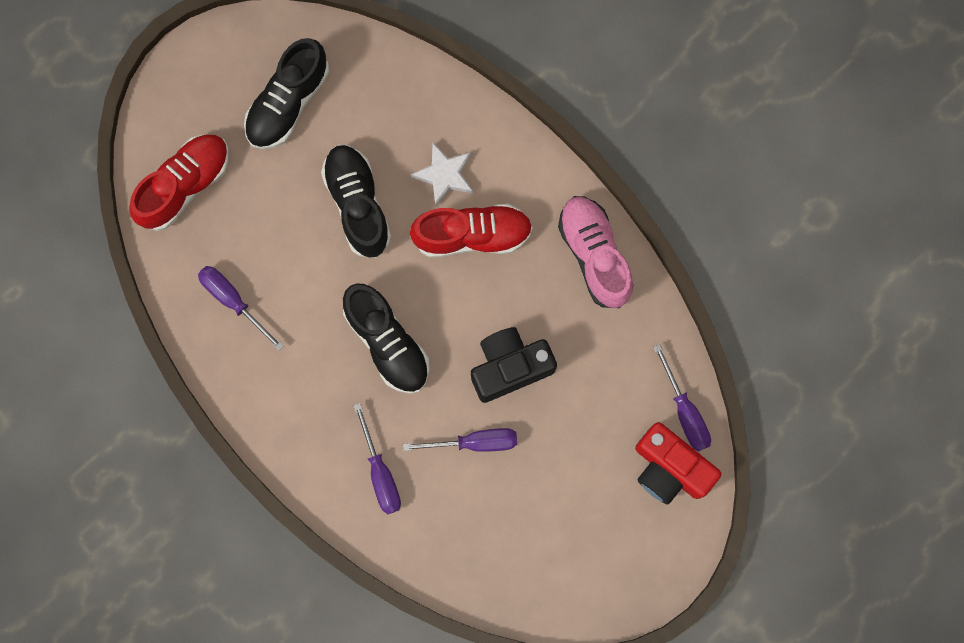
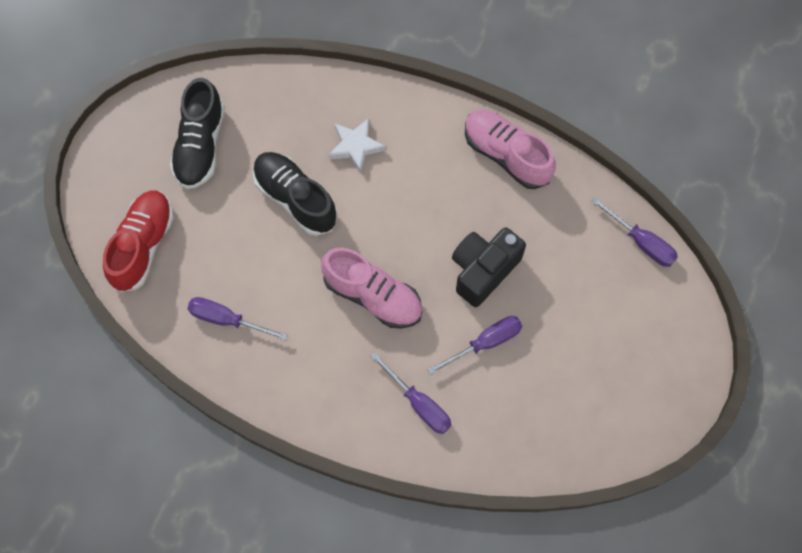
camera: 25 degrees left, 10 degrees down
(387, 343) = (373, 296): black shoe -> pink shoe
(472, 235) = (401, 182): red shoe -> none
(670, 468) = (653, 292): red camera -> none

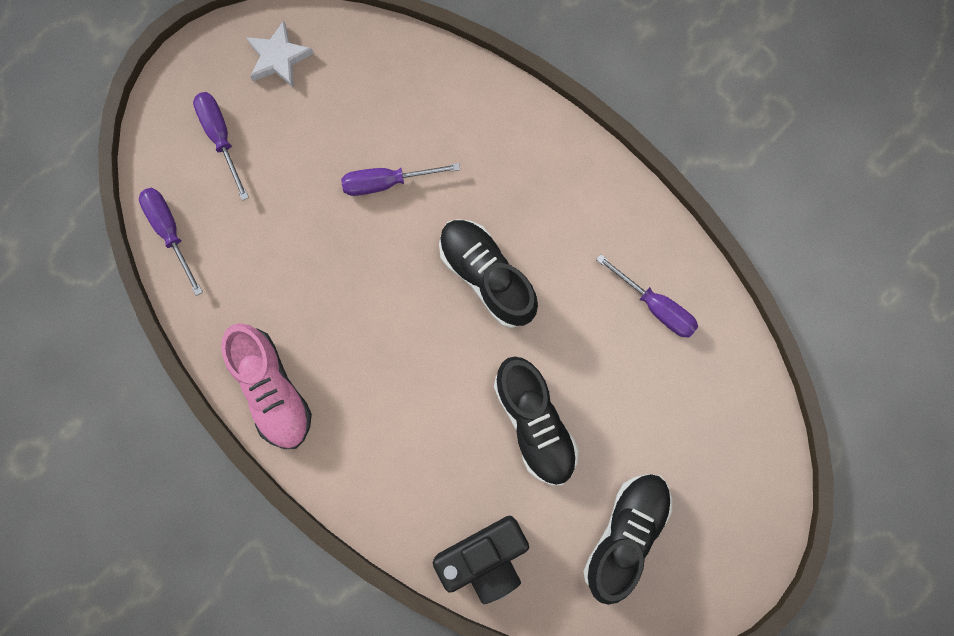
camera: 160 degrees left, 10 degrees up
(143, 245) = (726, 428): red shoe -> none
(355, 146) = (442, 465): white star -> white star (278, 58)
(373, 296) = (487, 276): pink shoe -> black shoe
(419, 403) = (481, 144): purple screwdriver -> purple screwdriver (220, 137)
(483, 270) = (355, 261): black camera -> black camera (484, 558)

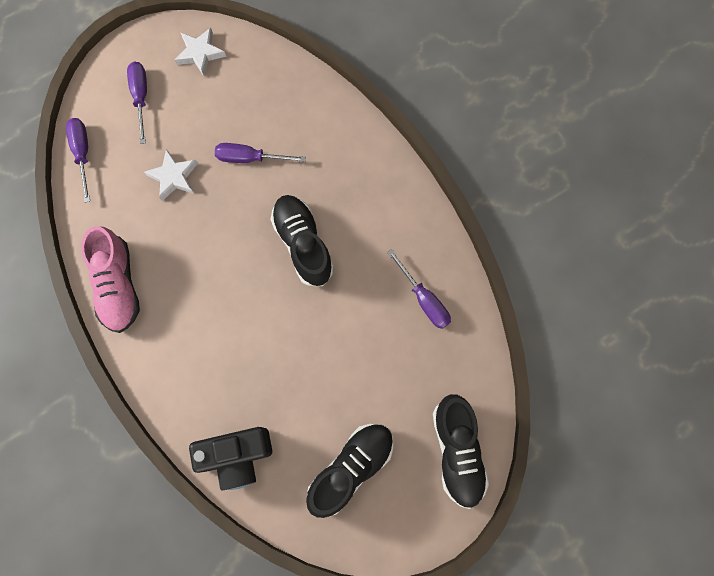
camera: 15 degrees right, 5 degrees down
(297, 232) = (174, 177): none -> white star
(534, 423) = (306, 363): black shoe -> black shoe (457, 451)

